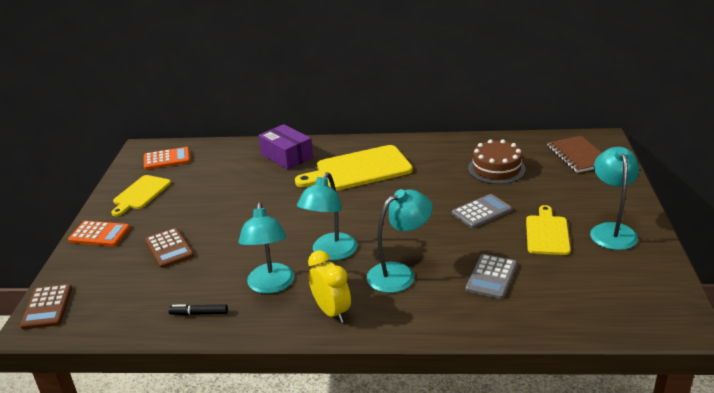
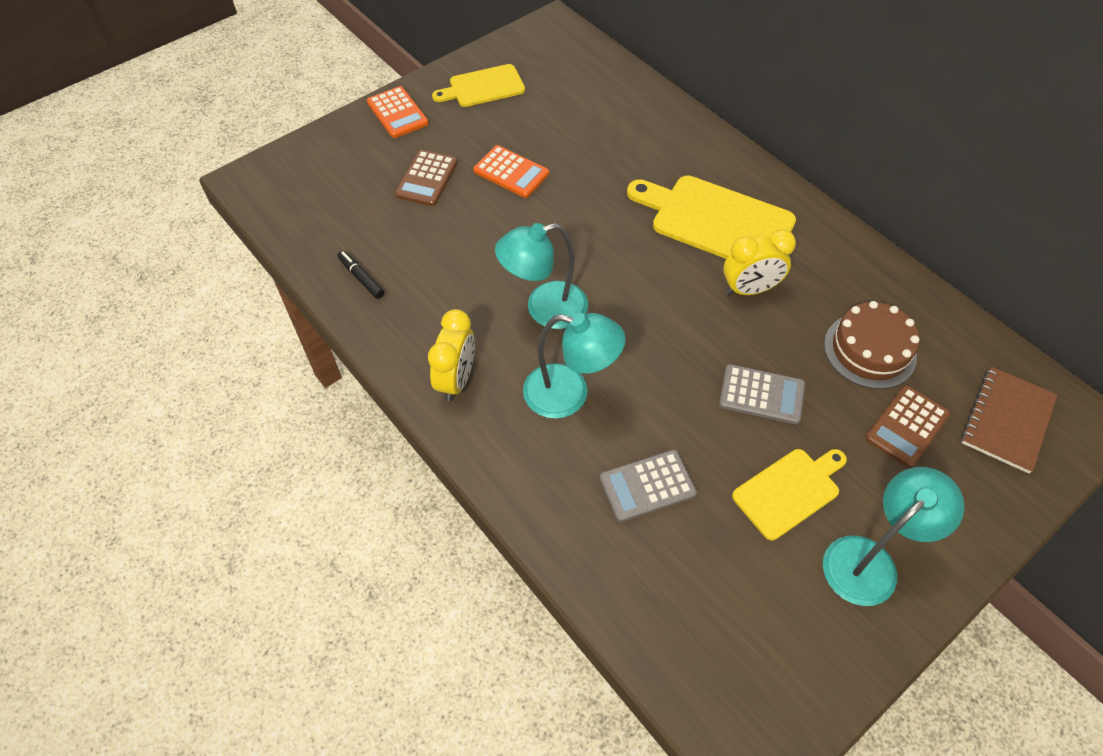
camera: 45 degrees right, 25 degrees up
(47, 307) = (276, 167): brown calculator -> brown calculator (906, 426)
(167, 159) = (557, 56): orange calculator -> orange calculator (511, 172)
(271, 286) = (448, 300): turquoise lamp -> none
(286, 156) = (669, 141): purple box -> none
(415, 182) = (749, 289): none -> yellow clock

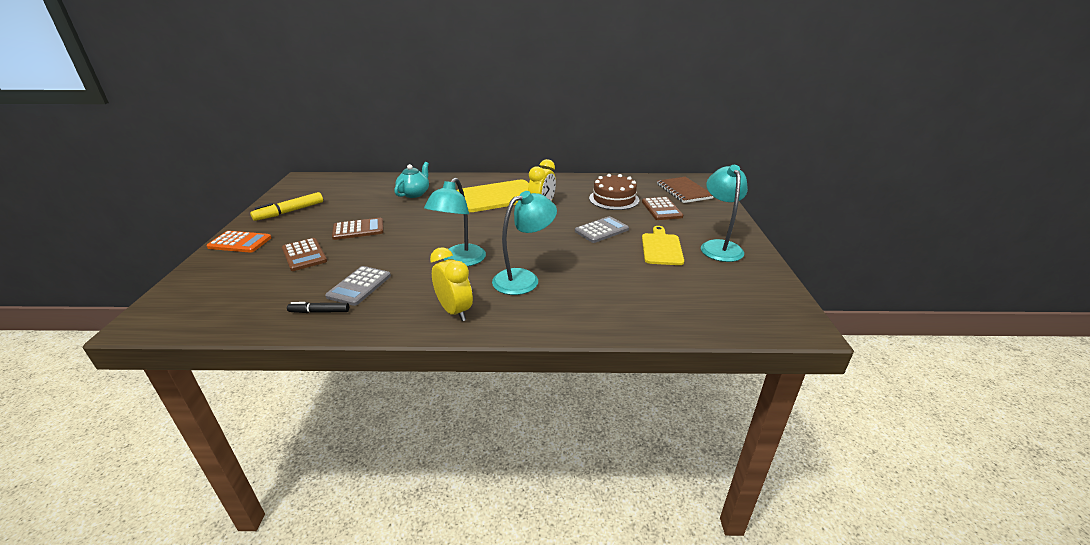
camera: 50 degrees left, 25 degrees down
(483, 87) = (289, 211): yellow cutting board -> yellow marker
(511, 172) = (358, 229): orange calculator -> brown calculator
(636, 144) = (414, 193): none -> turquoise teapot
(647, 486) = (611, 282): grey calculator -> grey calculator (359, 286)

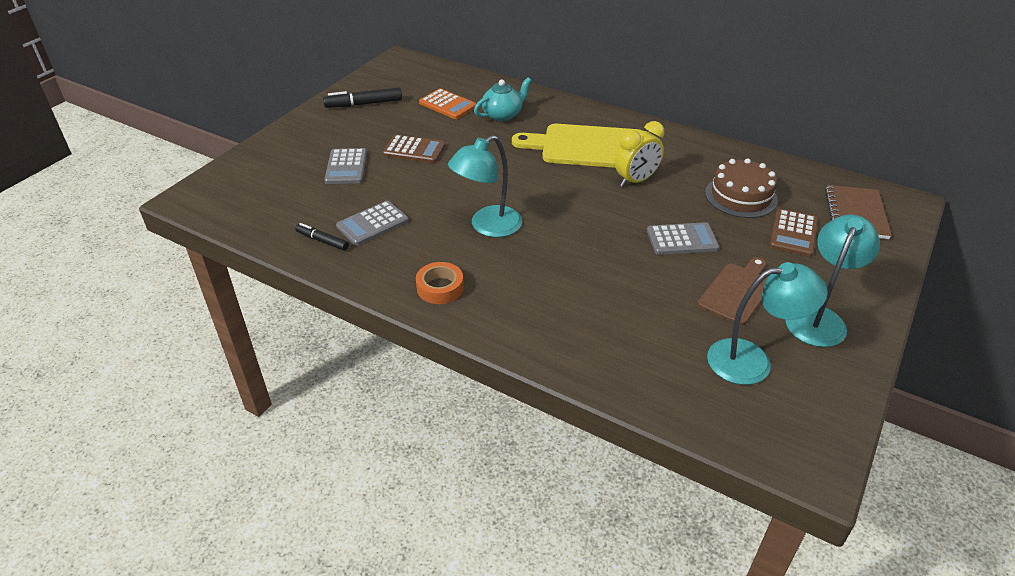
camera: 30 degrees right, 10 degrees up
(240, 242) = (300, 132): orange calculator -> orange calculator (447, 105)
(289, 211) = (364, 104): yellow marker -> black marker
(304, 255) = (346, 167): brown calculator -> grey calculator
(454, 311) = (440, 288): yellow clock -> orange tape
(524, 278) = (537, 274): turquoise lamp -> turquoise lamp (752, 360)
(661, 248) = (737, 291): yellow cutting board -> brown cutting board

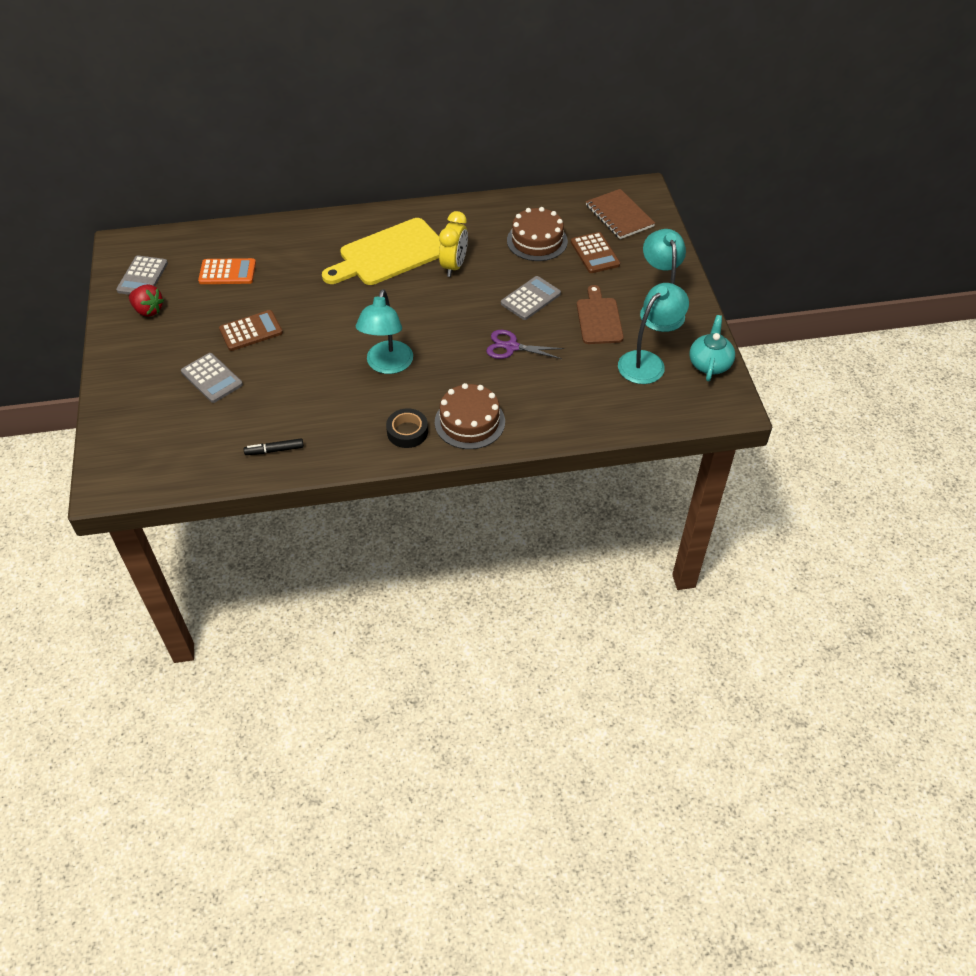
camera: 40 degrees left, 10 degrees up
(364, 104) = (148, 310): black marker -> red strawberry
(372, 224) = (297, 413): grey calculator -> grey calculator (142, 277)
(440, 288) = (407, 432): orange tape -> black tape
(503, 115) = (287, 258): turquoise teapot -> turquoise teapot (709, 364)
(504, 311) = (469, 422): none -> brown cake
(617, 270) = (511, 347): none -> purple scissors

